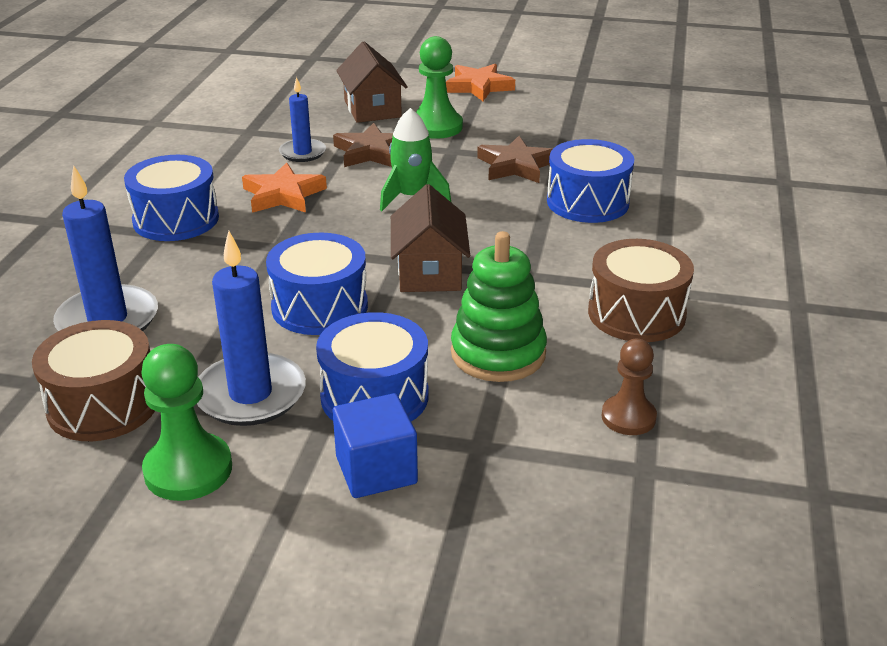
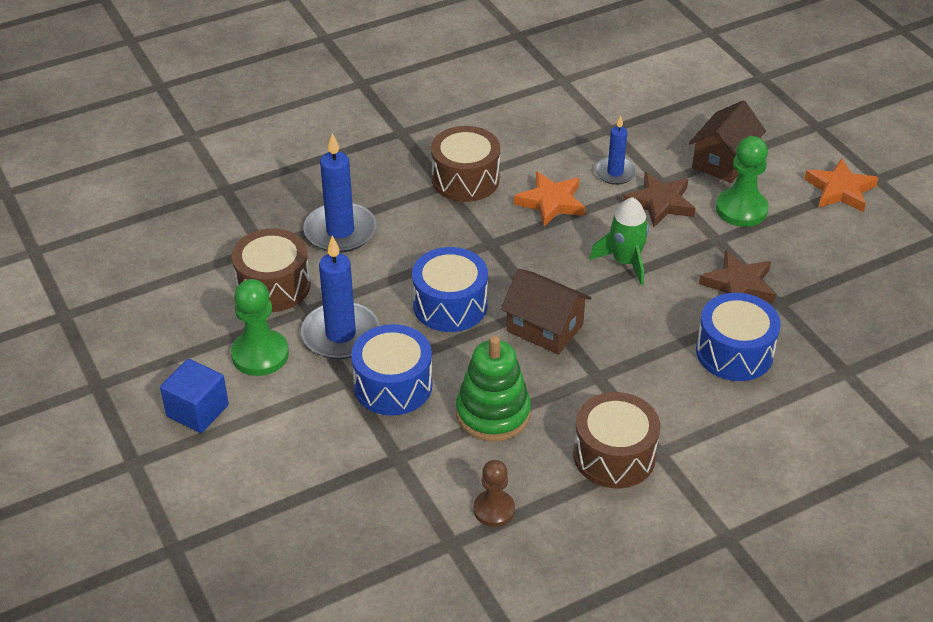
camera: 50 degrees right, 10 degrees up
(176, 219) = (465, 179): blue drum -> brown drum
(376, 470) = (333, 427): blue cube -> blue cube (197, 410)
(429, 271) = (545, 328): brown house -> brown house turned 75 degrees clockwise

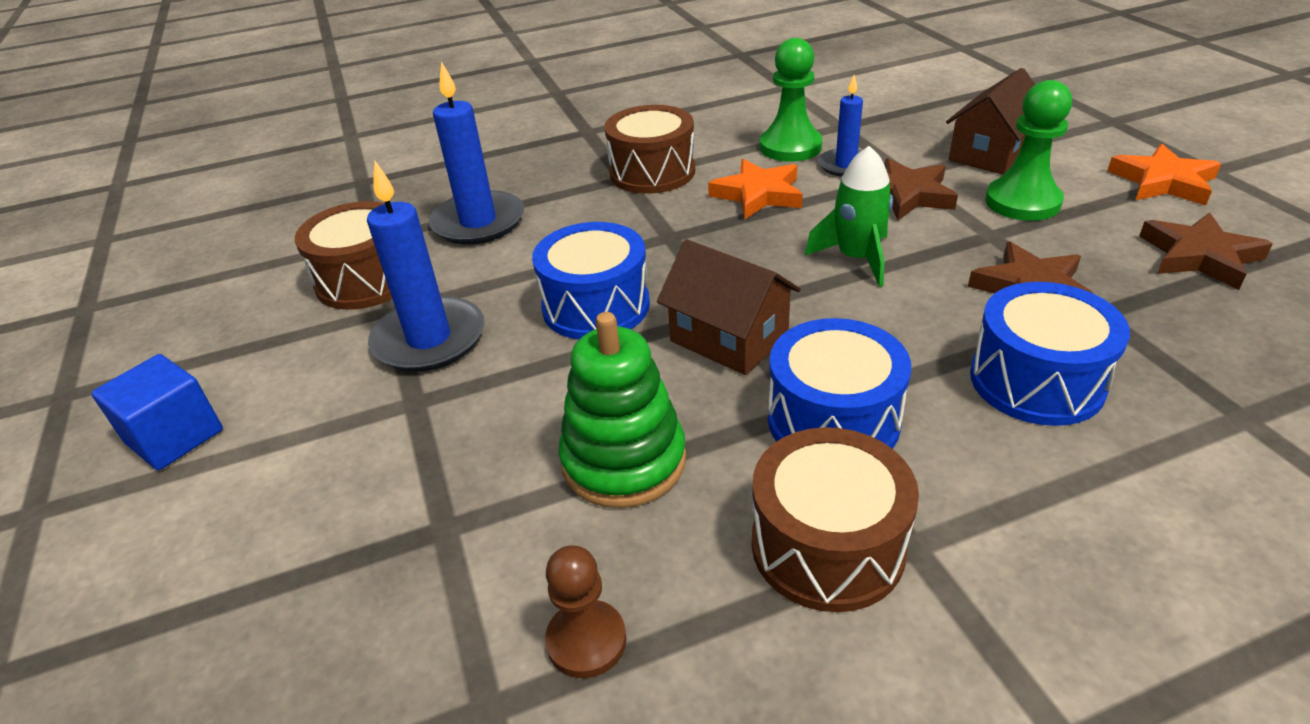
camera: 10 degrees right, 5 degrees down
(260, 354) = (306, 362): green pawn -> green pawn (790, 147)
(393, 385) = (478, 411): blue drum -> blue drum (833, 420)
(849, 257) = (1199, 256): none -> brown star

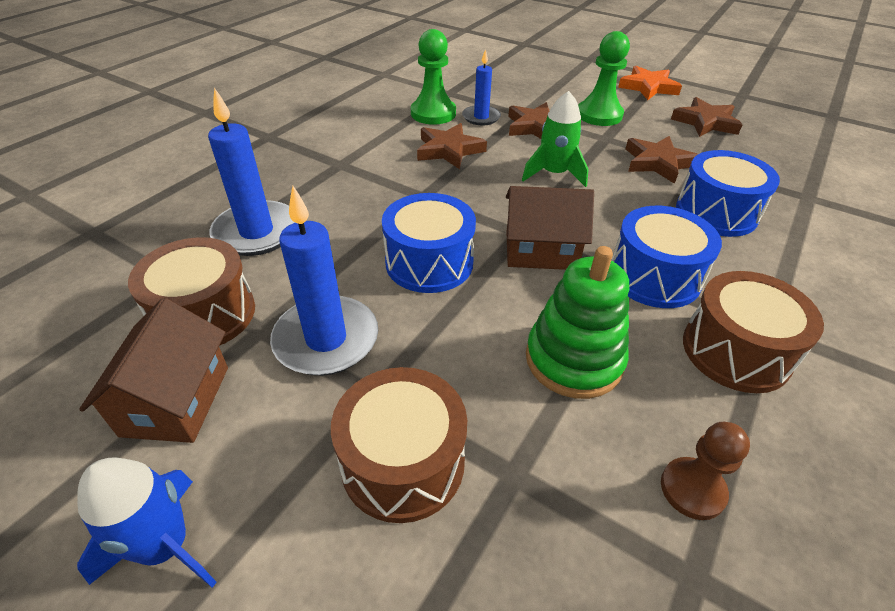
camera: 40 degrees left, 5 degrees up
(175, 436) = (165, 546): blue cube -> blue rocket
(652, 172) = (357, 154): brown drum -> brown drum (403, 462)
(758, 194) = (449, 150): orange star -> brown star
(990, 154) = (552, 91): brown house -> brown house (176, 400)

